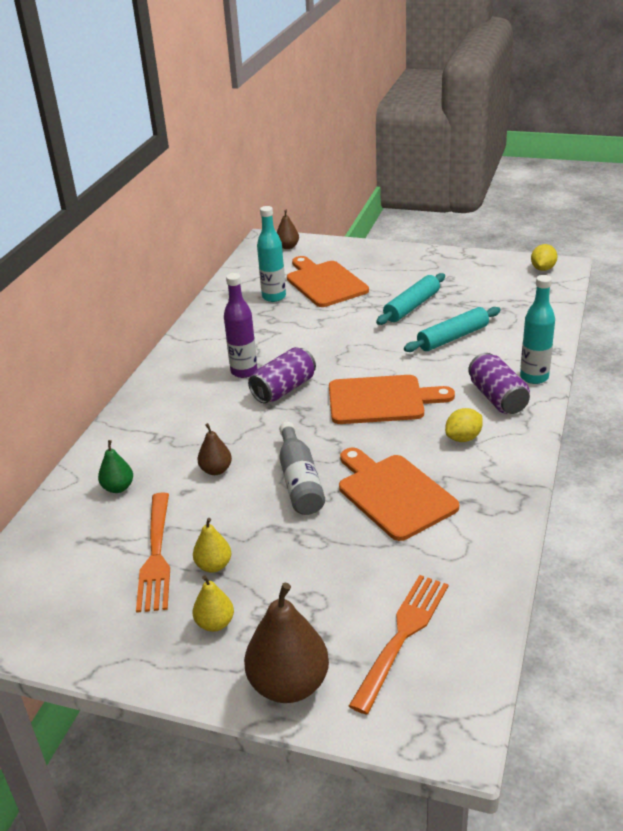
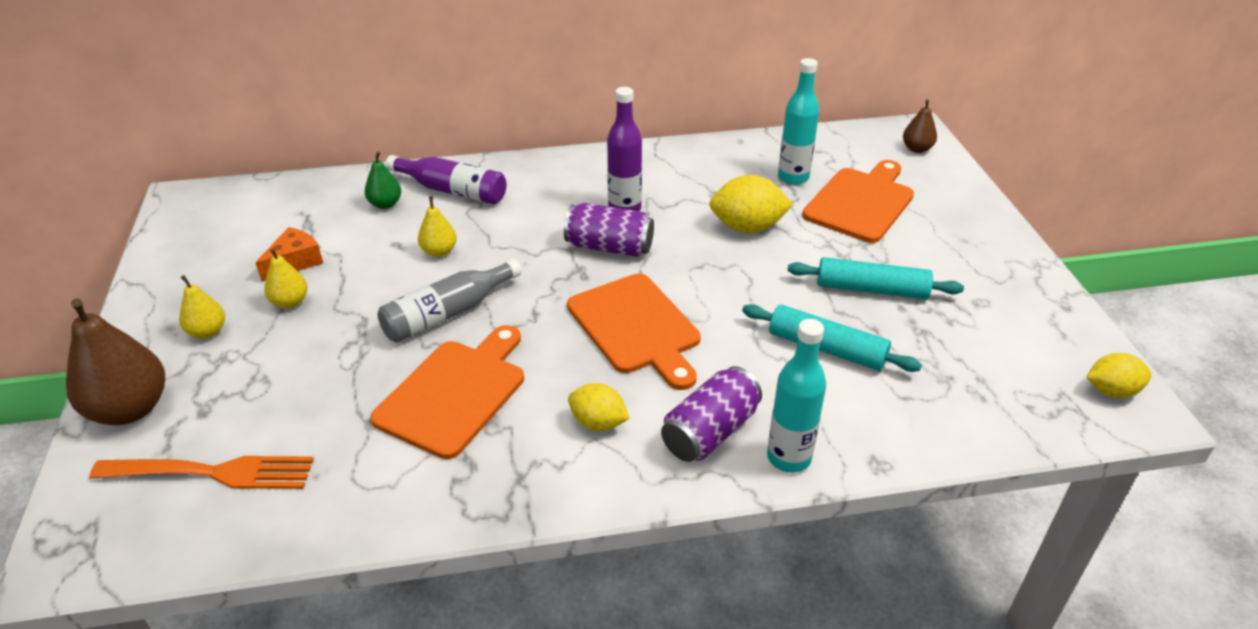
camera: 60 degrees right, 5 degrees up
(135, 447) = (452, 190): none -> purple bottle
(156, 555) = (294, 262): orange fork -> orange cheese
(216, 470) = (439, 251): brown pear -> yellow pear
(312, 329) = (747, 227): none -> yellow lemon

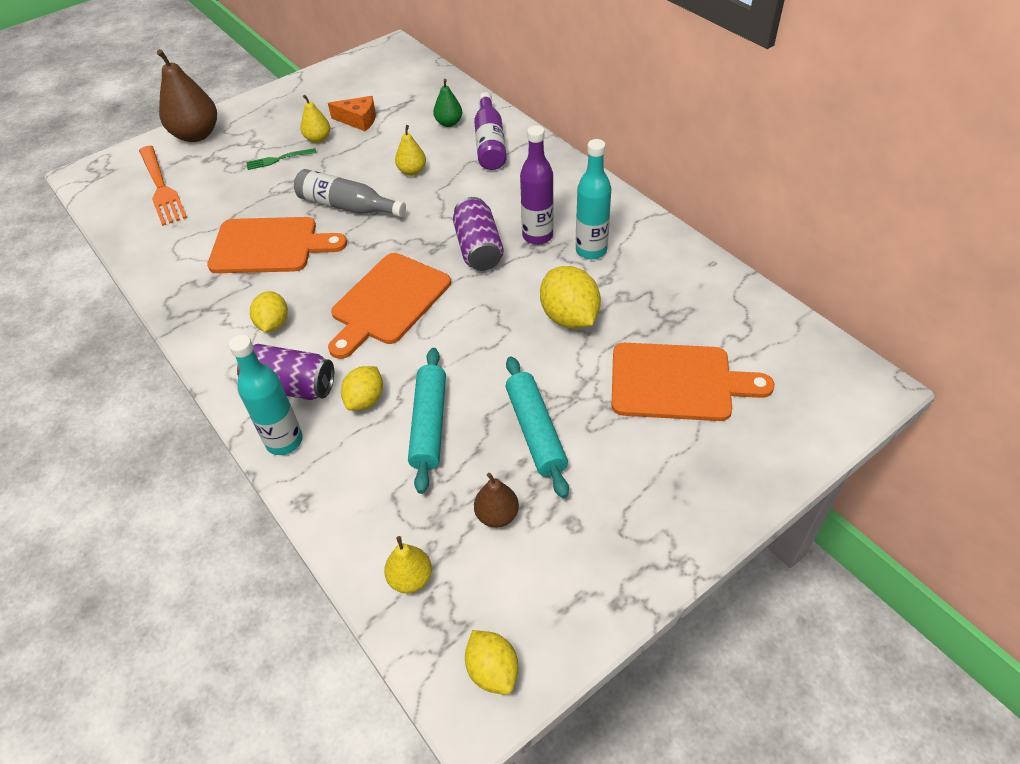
camera: 65 degrees right, 10 degrees up
(207, 332) = (273, 125): yellow pear -> yellow pear (411, 578)
(290, 345) = (278, 159): none -> green fork
(767, 381) = (365, 400): none -> yellow lemon
(793, 177) = (680, 320): turquoise bottle -> turquoise bottle (591, 250)
(916, 149) = (829, 398): brown pear -> brown pear (497, 515)

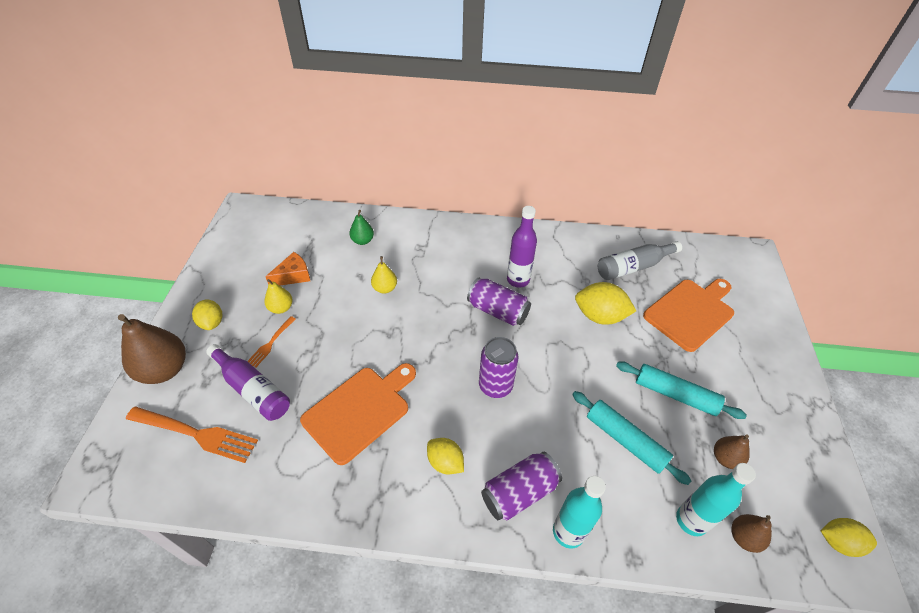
camera: 50 degrees left, 0 degrees up
(278, 159) = (271, 343): green fork -> orange fork
(347, 206) = (375, 342): grey bottle -> grey bottle (633, 267)
(365, 400) = (573, 459): yellow lemon -> yellow lemon (212, 322)
(388, 302) = (495, 386): orange cutting board -> purple can
(411, 578) = (744, 537): yellow pear -> brown pear
(490, 143) = (408, 238): purple bottle -> purple bottle (253, 389)
(591, 250) = (556, 269): turquoise bottle -> turquoise bottle (691, 520)

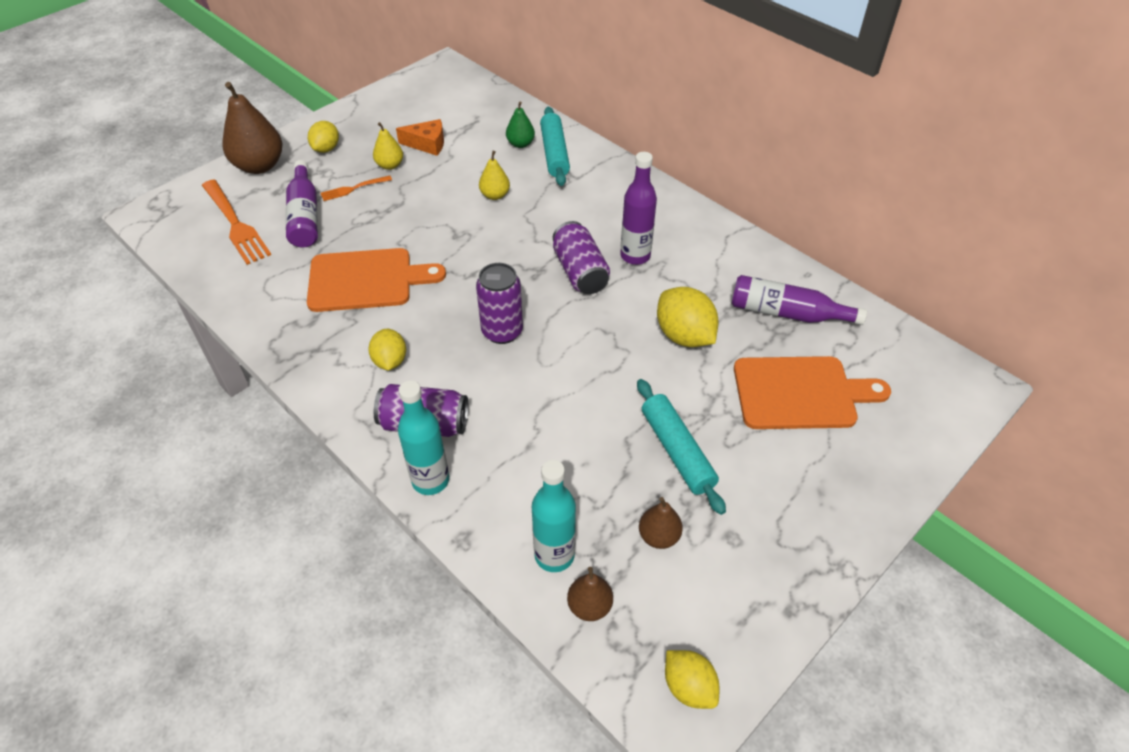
camera: 40 degrees right, 0 degrees up
(625, 440) = (572, 452): turquoise rolling pin -> turquoise rolling pin (554, 153)
(633, 267) = (787, 313): grey bottle -> purple bottle

